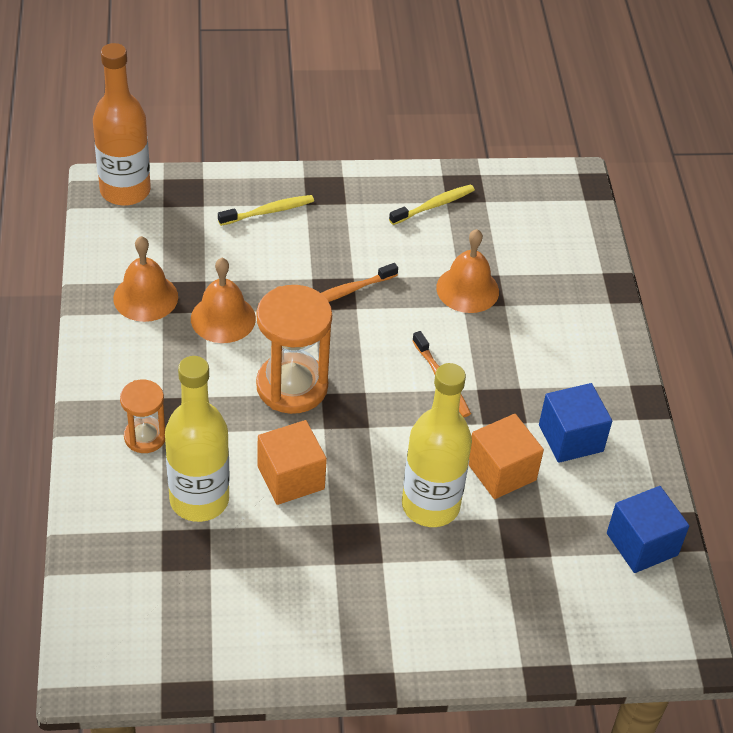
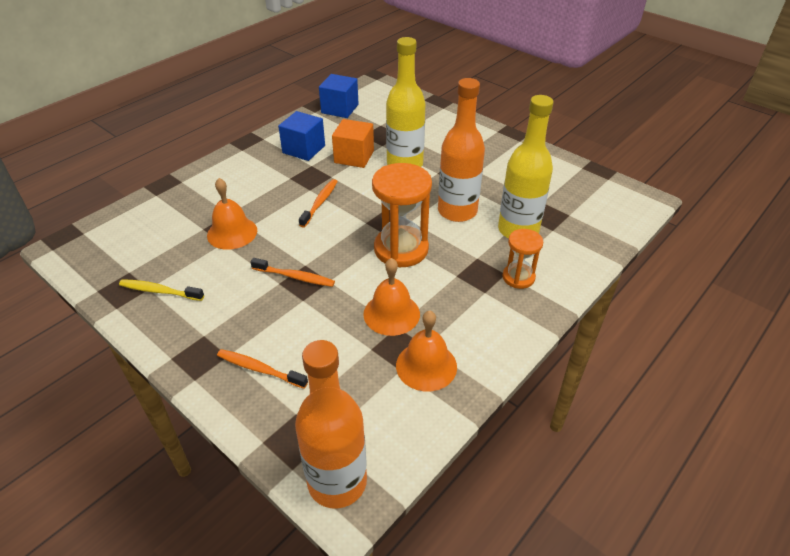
camera: 130 degrees left, 5 degrees down
(268, 211) = (260, 369): yellow toothbrush -> orange toothbrush
(291, 478) = (457, 211): orange cube -> orange bottle

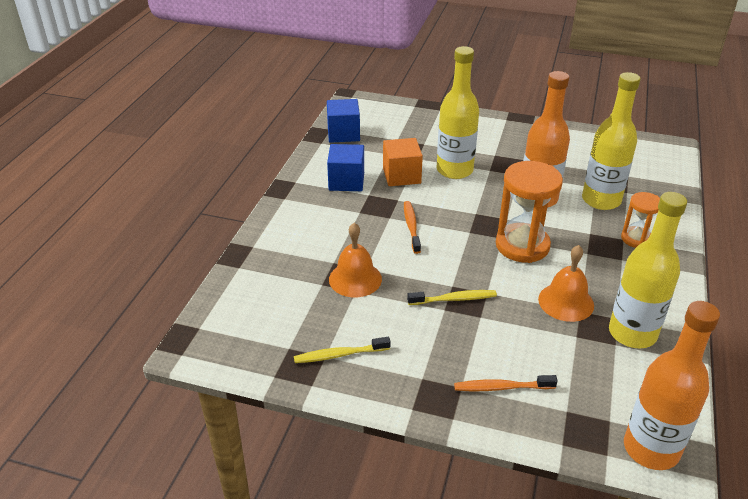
camera: 25 degrees left, 5 degrees down
(295, 277) = (454, 299): orange toothbrush -> yellow toothbrush
(426, 366) = (632, 333): orange bell -> yellow bottle

